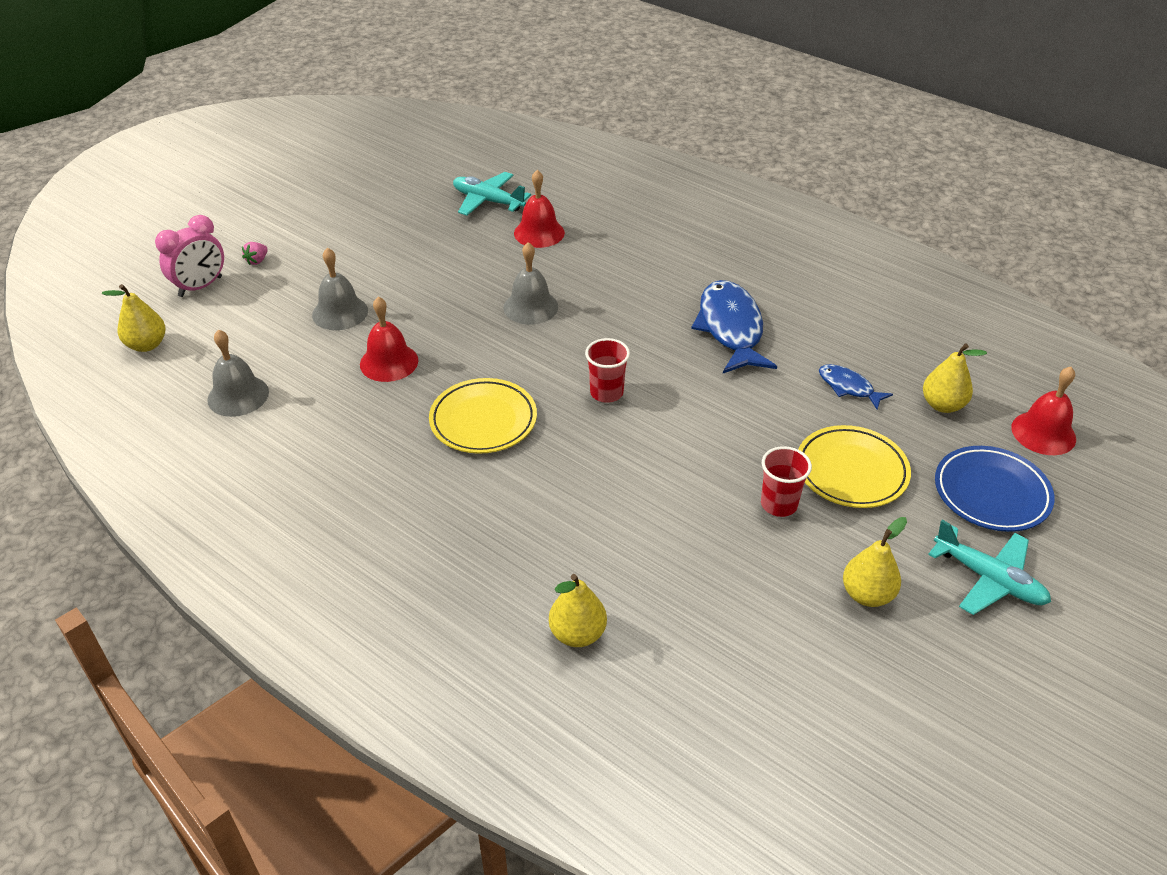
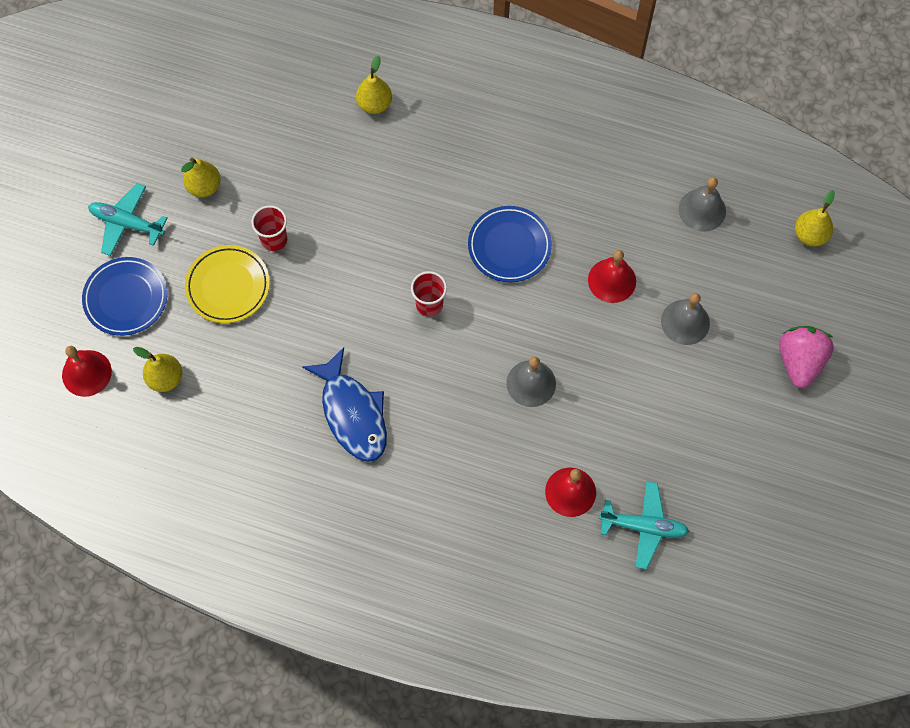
camera: 160 degrees right, 25 degrees up
(200, 287) = (821, 313): pink clock -> none
(257, 261) = (799, 361): pink strawberry -> pink strawberry, size x2.40
(483, 420) = (509, 246): yellow plate -> blue plate
(848, 387) = (242, 374): blue fish -> none

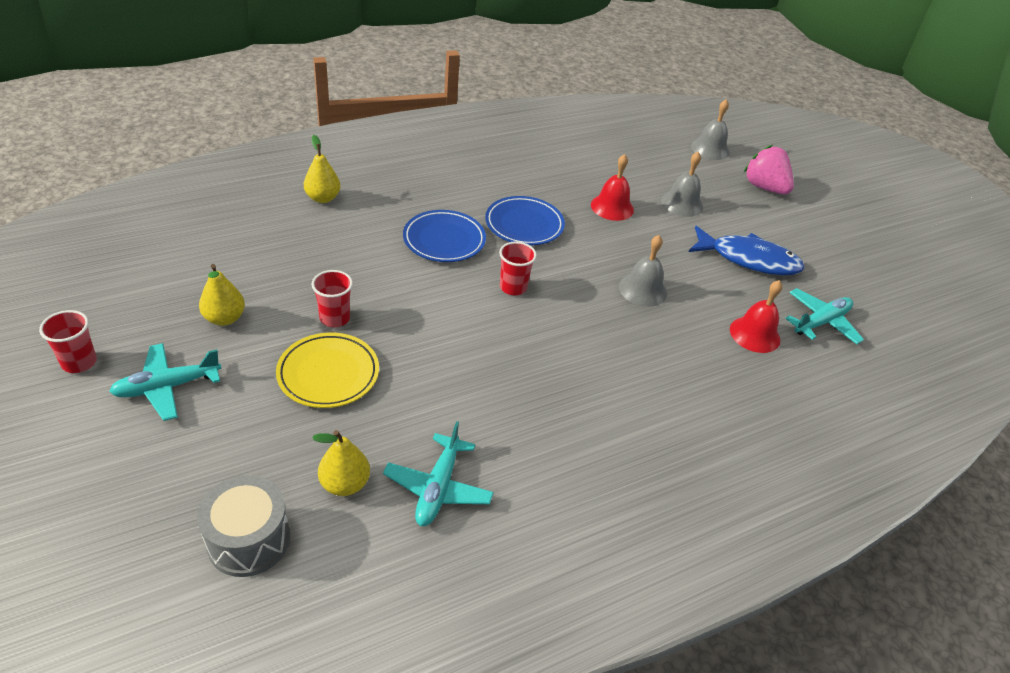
camera: 50 degrees left, 25 degrees down
(86, 373) = (249, 540): red bell -> grey drum
(93, 163) = (79, 362): none -> red cup
(126, 298) = (229, 446): blue plate -> blue plate (444, 240)
(214, 425) = (438, 488): none -> turquoise plane
(352, 414) = (547, 393): blue fish -> blue fish (749, 259)
(702, 210) = (612, 149): grey bell -> grey bell (710, 149)
(810, 235) = (683, 132): yellow pear -> none

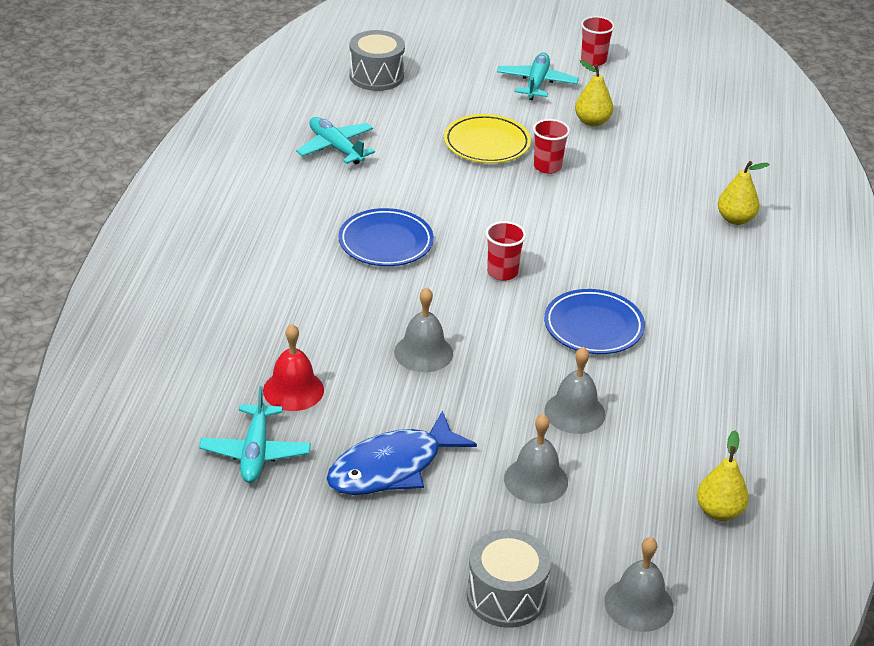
camera: 130 degrees right, 5 degrees down
(345, 484) = (379, 117): yellow pear -> yellow pear (719, 511)
(444, 240) = (608, 263): blue plate -> blue plate (385, 242)
(612, 207) = (575, 412): red bell -> grey bell
(764, 187) = (506, 596): pink strawberry -> grey drum

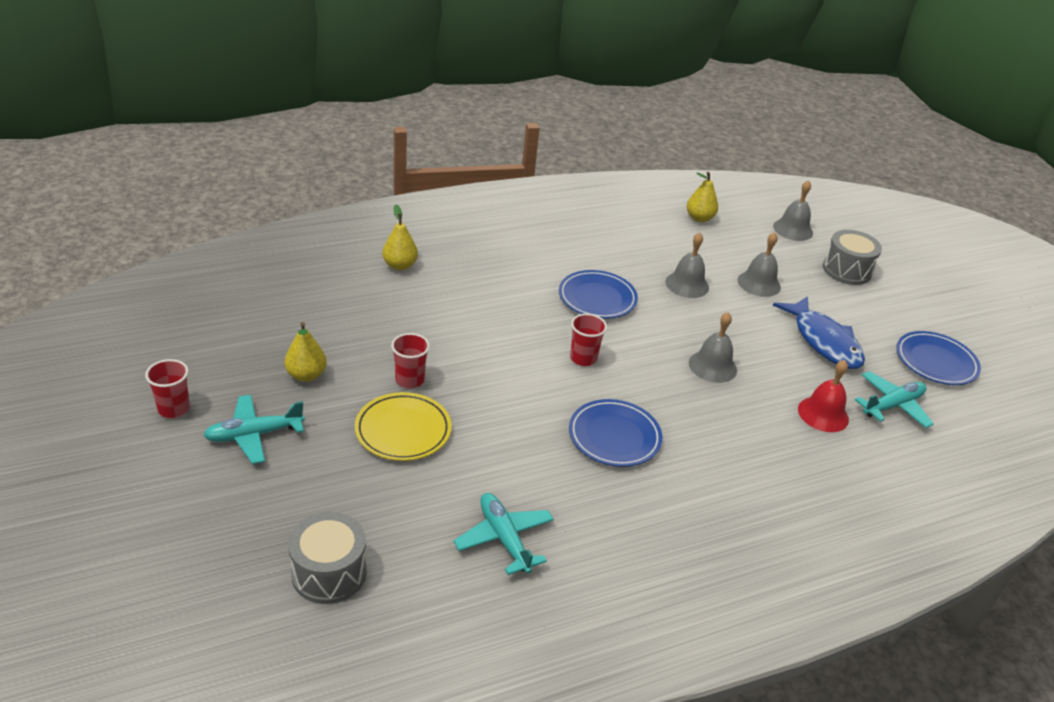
camera: 125 degrees left, 0 degrees up
(279, 547) = (935, 362): none -> blue plate
(335, 148) = (504, 538): turquoise plane -> turquoise plane turned 135 degrees clockwise
(391, 467) = (823, 341): blue fish -> blue fish turned 45 degrees clockwise

